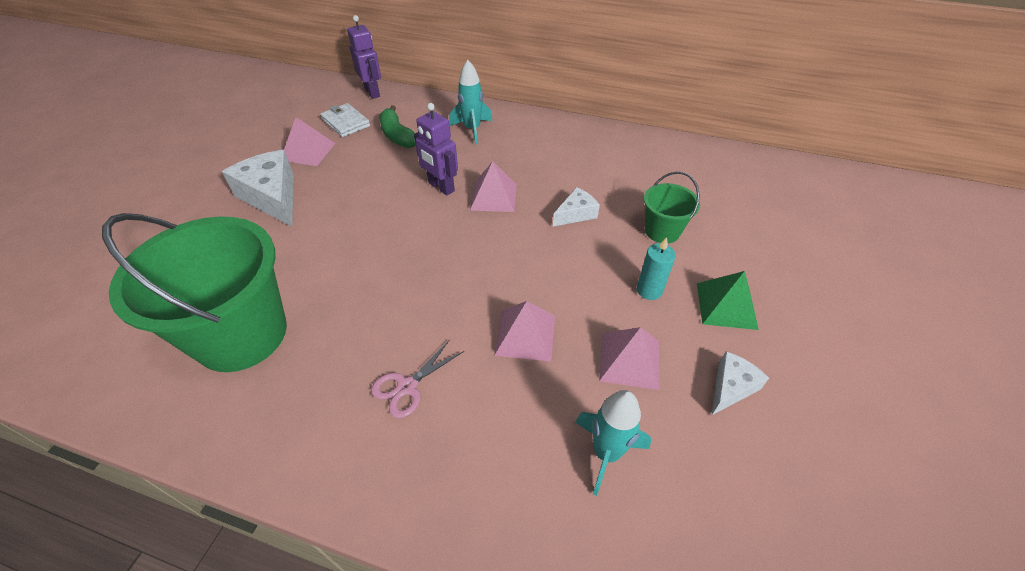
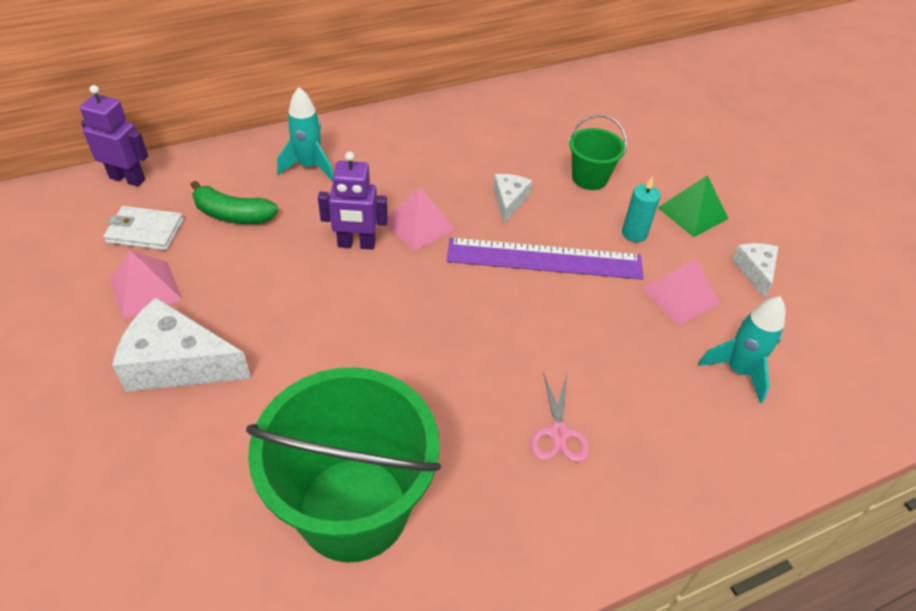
camera: 45 degrees left, 0 degrees up
(525, 334) = (592, 328): pink pyramid -> none
(551, 266) = (544, 259): none -> purple ruler

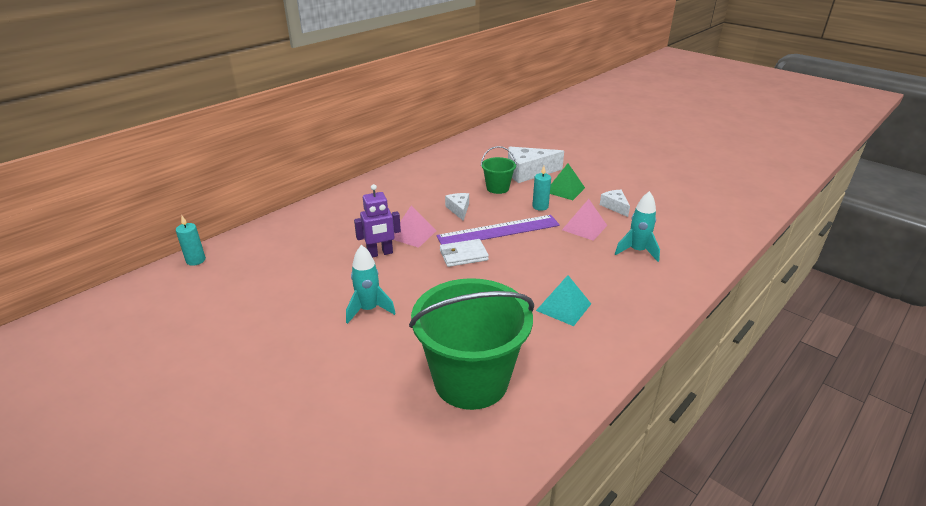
camera: 20 degrees left, 15 degrees down
(127, 178) = (196, 260): purple robot -> turquoise candle
(145, 231) = (229, 284): white wallet -> white wallet (463, 255)
(145, 289) = (251, 314): pink pyramid -> none
(178, 363) = (303, 345): white cheese -> white cheese (528, 172)
(233, 215) = (286, 260): green banana -> none
(309, 167) = (321, 223): turquoise rocket -> turquoise rocket (369, 310)
(558, 433) = (563, 307): pink scissors -> turquoise pyramid

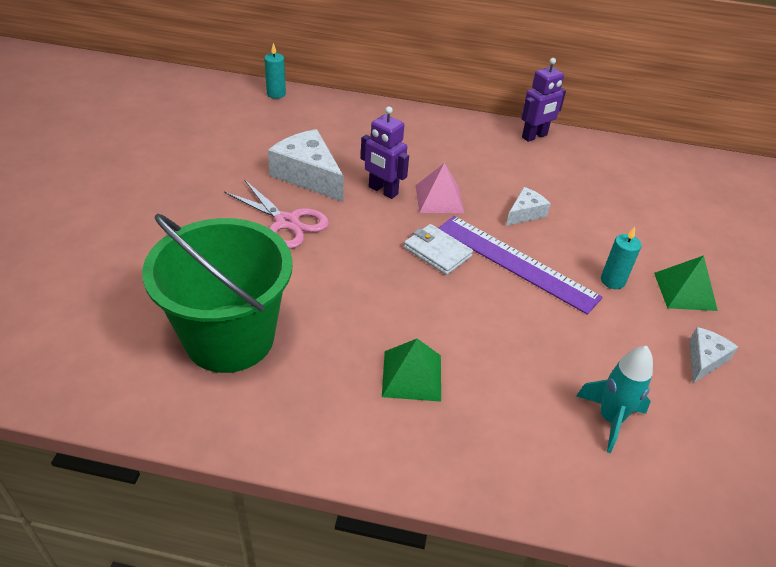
camera: 55 degrees right, 10 degrees up
(369, 310) = (287, 222): turquoise rocket -> pink scissors
(390, 176) = (534, 136): none -> purple robot
(497, 188) = (611, 227): green bucket -> none
(528, 172) = (685, 240): white cheese -> white cheese (308, 175)
(563, 307) = (412, 375): turquoise pyramid -> green pyramid
(584, 227) = (610, 342): pink pyramid -> none

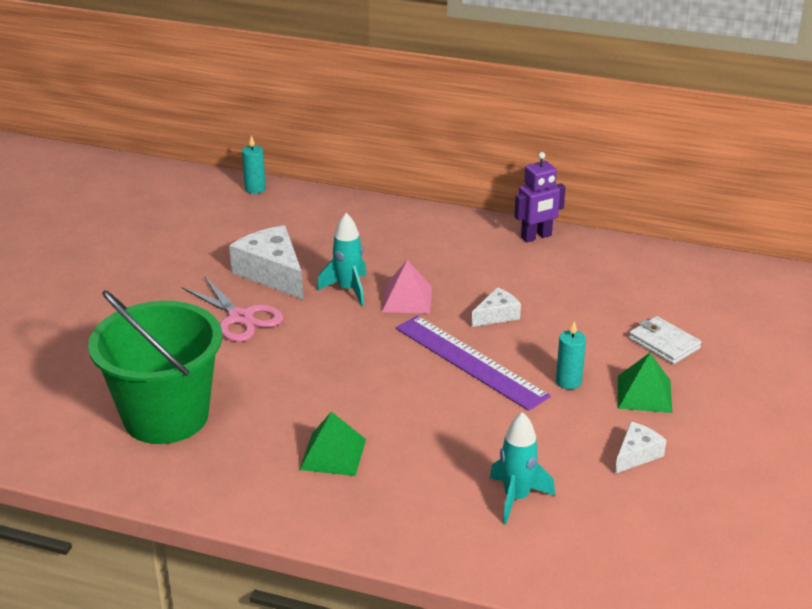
camera: 10 degrees right, 10 degrees down
(383, 191) = (348, 290): purple robot -> turquoise rocket
(437, 252) = (390, 349): white wallet -> white wallet (664, 343)

